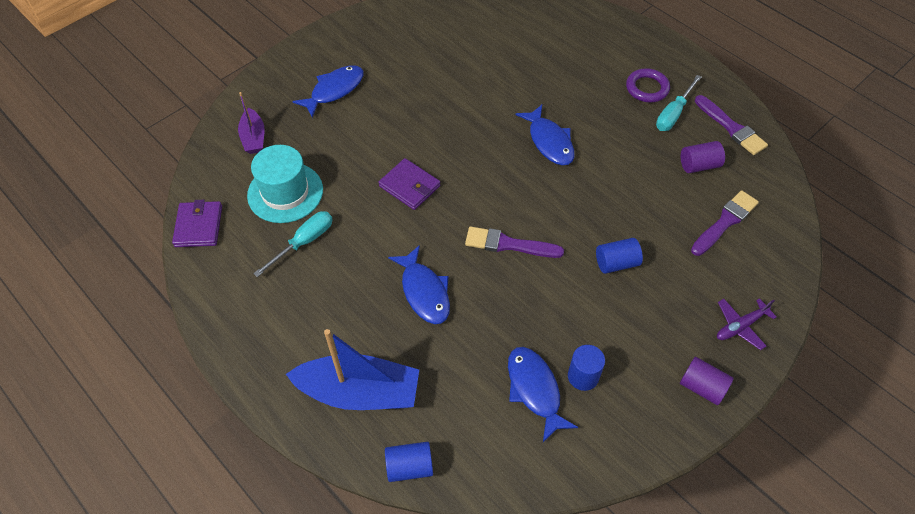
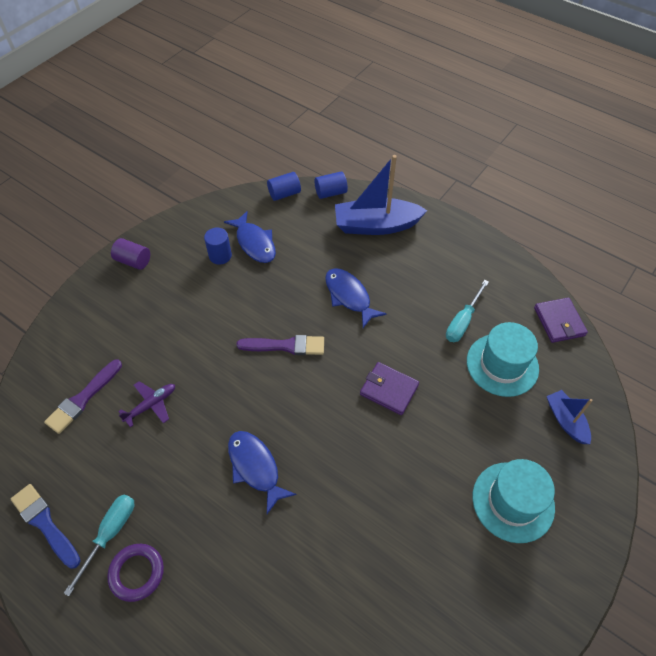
camera: 170 degrees right, 0 degrees up
(253, 138) = (566, 420): purple boat -> blue boat
(334, 90) = (513, 501): blue fish -> turquoise hat
(616, 263) = (190, 343): blue cylinder -> blue cylinder (284, 194)
(699, 165) = (95, 462): purple cylinder -> none
(731, 127) = (45, 523): purple brush -> blue brush
(740, 326) = (93, 307): purple plane -> purple plane (151, 405)

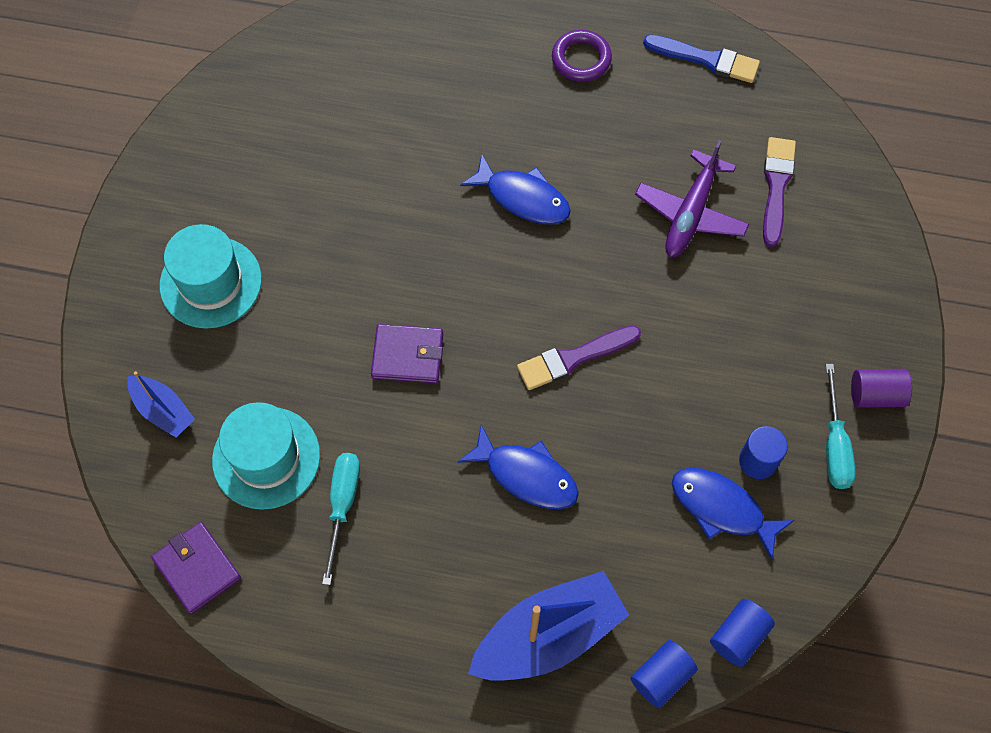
camera: 155 degrees right, 10 degrees up
(110, 534) = (633, 77): turquoise screwdriver -> turquoise screwdriver (834, 445)
(151, 405) = (691, 213): purple plane -> purple plane, size x1.57

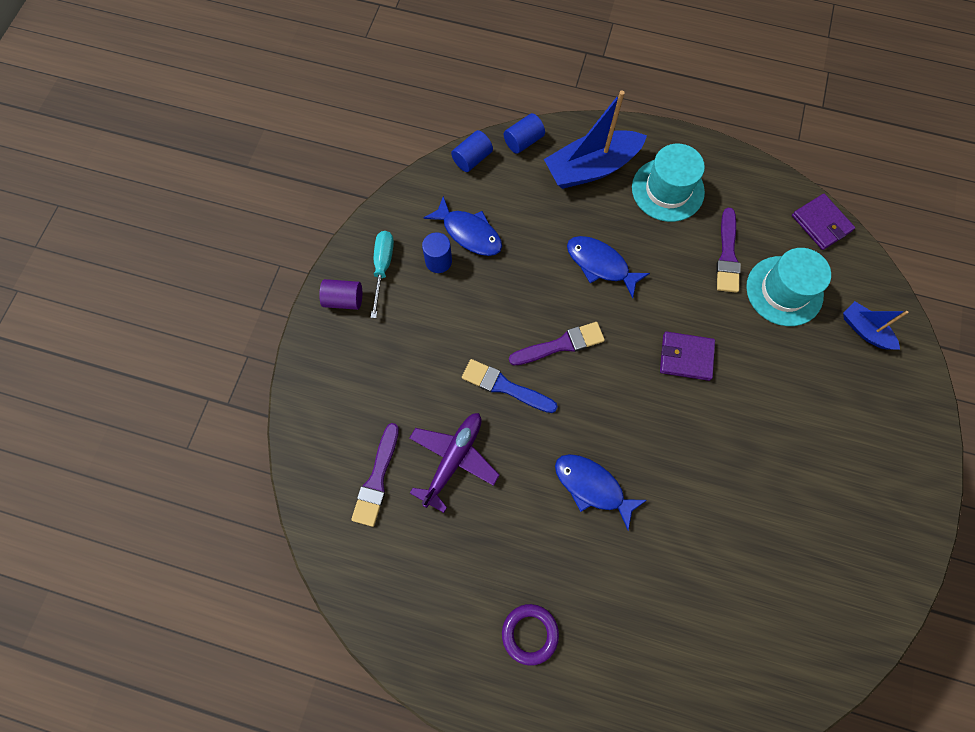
camera: 175 degrees left, 5 degrees up
(211, 282) = (846, 430): turquoise hat -> turquoise hat (667, 190)
(342, 505) = (727, 255): turquoise screwdriver -> purple brush
(706, 59) = (412, 622): blue brush -> blue brush (505, 386)

